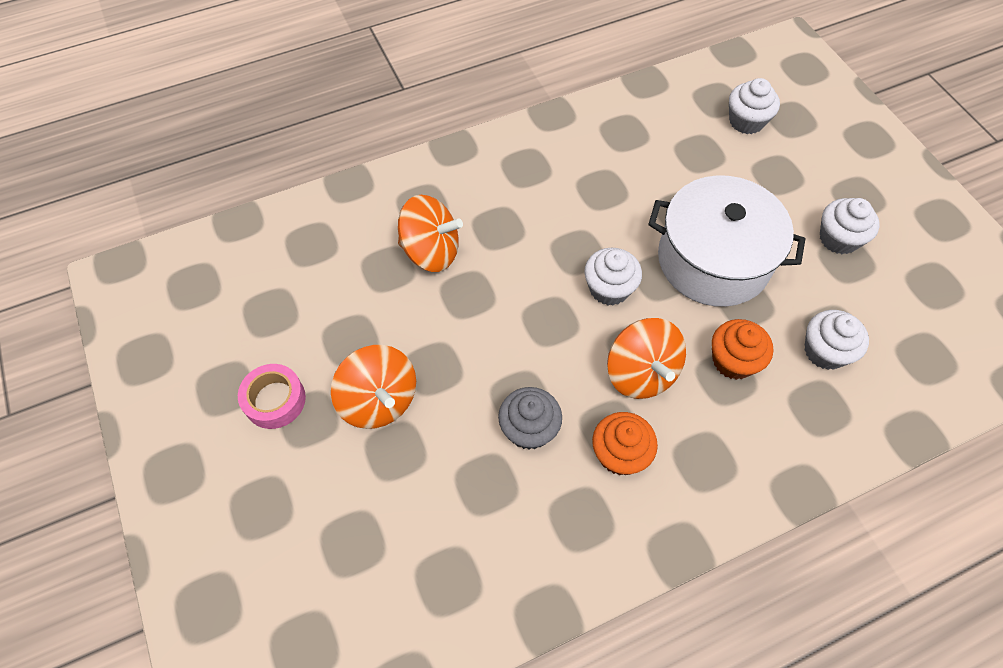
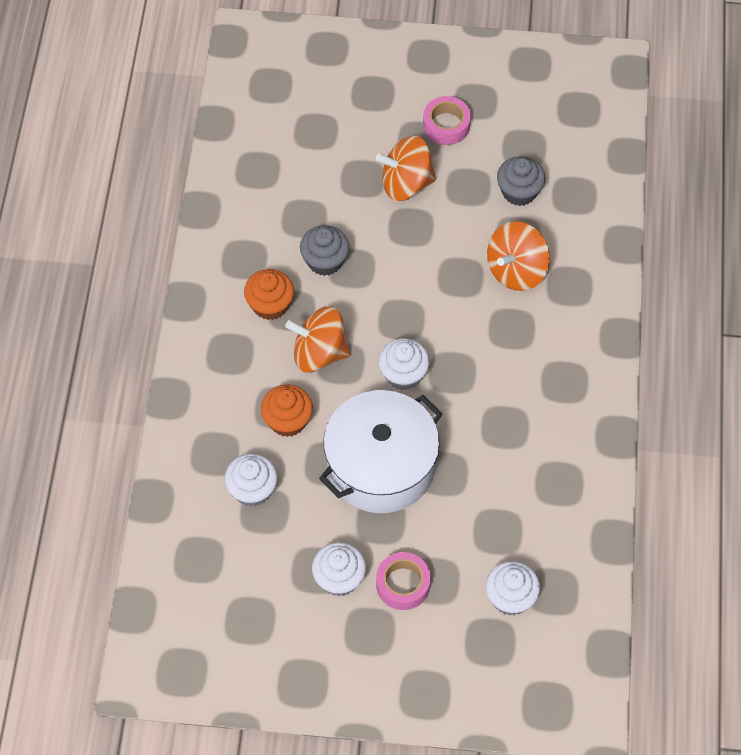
camera: 120 degrees right, 0 degrees up
(332, 290) = (519, 191): none -> grey cupcake
(801, 192) = (403, 584): none -> pink tape

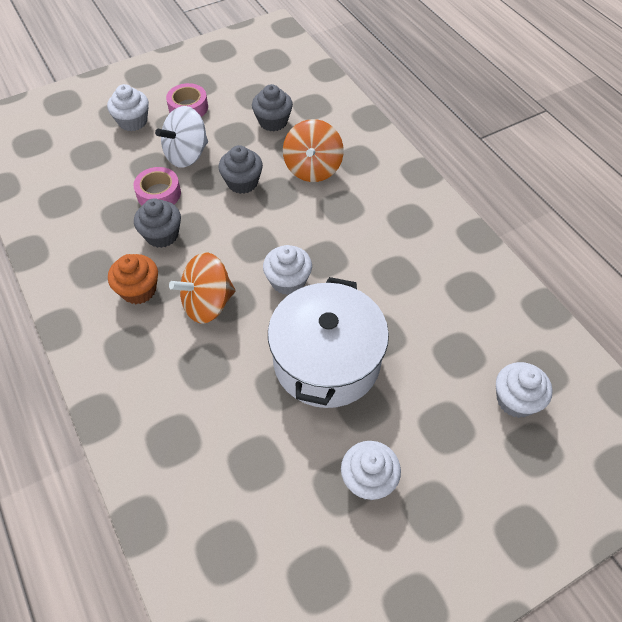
camera: 35 degrees left, 5 degrees down
(252, 490) = (231, 450): white cupcake -> white cupcake (133, 121)
(287, 420) = (220, 372): orange cupcake -> none
(403, 584) = (425, 448): pink tape -> pink tape (159, 193)
(406, 184) = (187, 155): orange spinning top -> white spinning top
(437, 246) = (242, 182): none -> grey cupcake

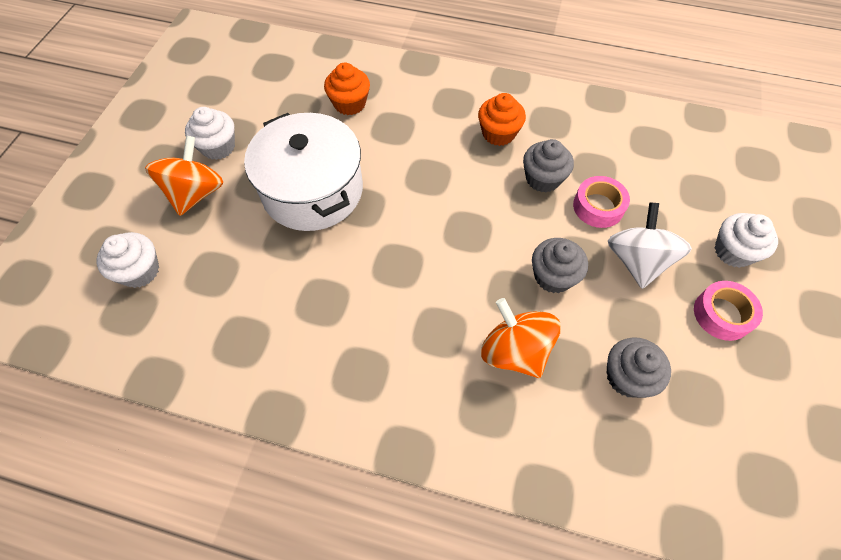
camera: 135 degrees right, 5 degrees up
(207, 303) = (441, 162): orange spinning top -> orange spinning top (196, 193)
(208, 424) = (349, 104): none -> orange cupcake
(288, 281) = (404, 222): white cupcake -> none

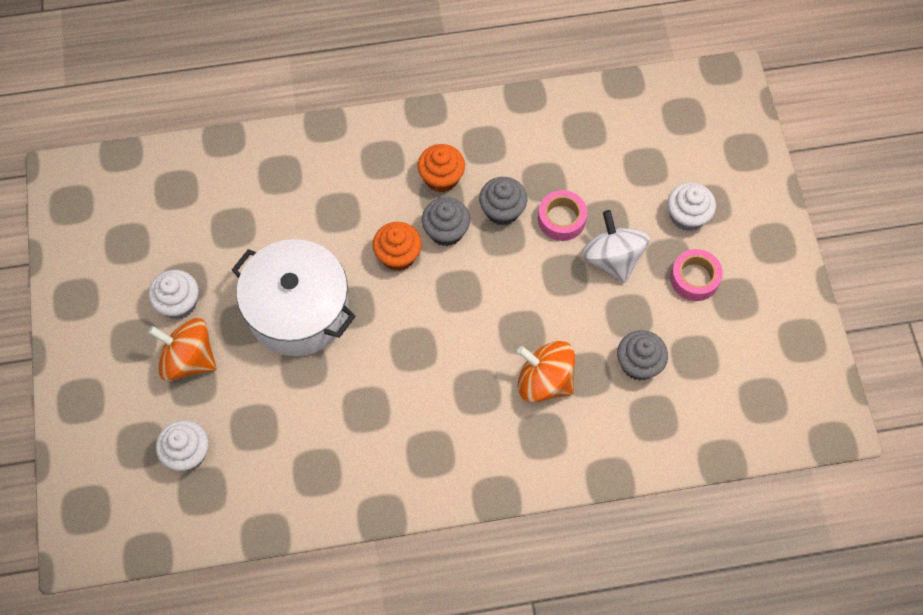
camera: 25 degrees left, 5 degrees up
(196, 193) = (189, 359): orange spinning top -> orange spinning top turned 60 degrees counterclockwise
(349, 104) = (281, 202): orange cupcake -> orange cupcake (398, 255)
(553, 276) = (549, 302): grey cupcake -> grey cupcake (446, 231)

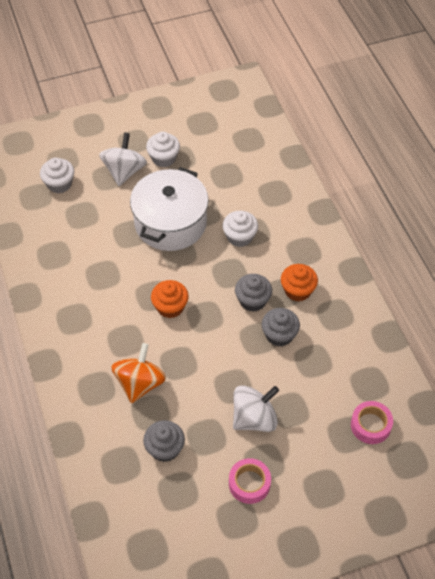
camera: 80 degrees right, 10 degrees down
(189, 359) = (124, 171): orange spinning top -> white spinning top
(398, 255) = (225, 273): orange cupcake -> orange cupcake (170, 307)
(561, 219) = (281, 377): pink tape -> pink tape (370, 425)
(687, 216) = (307, 472): white cupcake -> white cupcake (240, 237)

